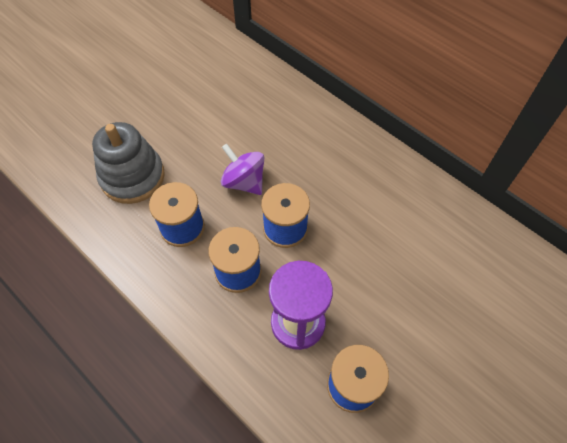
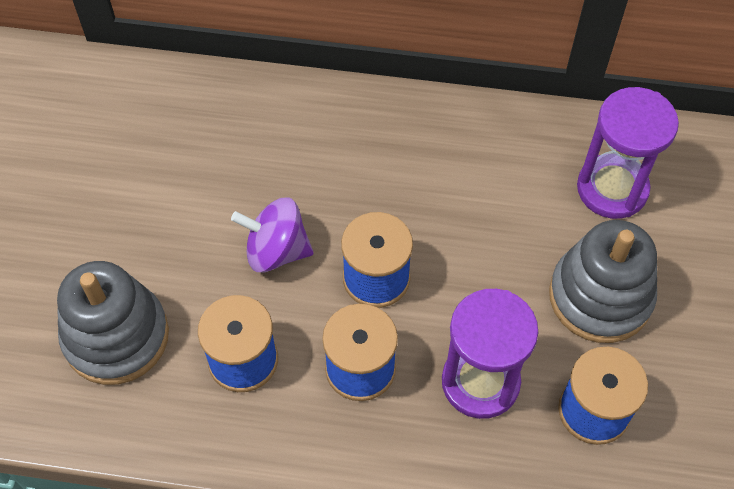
camera: 35 degrees left, 0 degrees up
(408, 320) = (600, 296): none -> grey stacking toy
(465, 262) = (612, 189): none -> purple hourglass

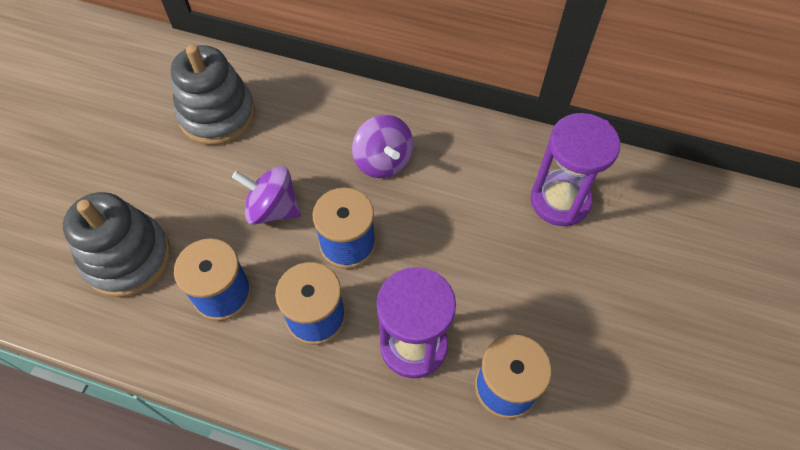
camera: 10 degrees right, 0 degrees up
(394, 173) = (383, 161): none -> purple spinning top
(600, 296) = (531, 289): grey stacking toy -> grey stacking toy (217, 114)

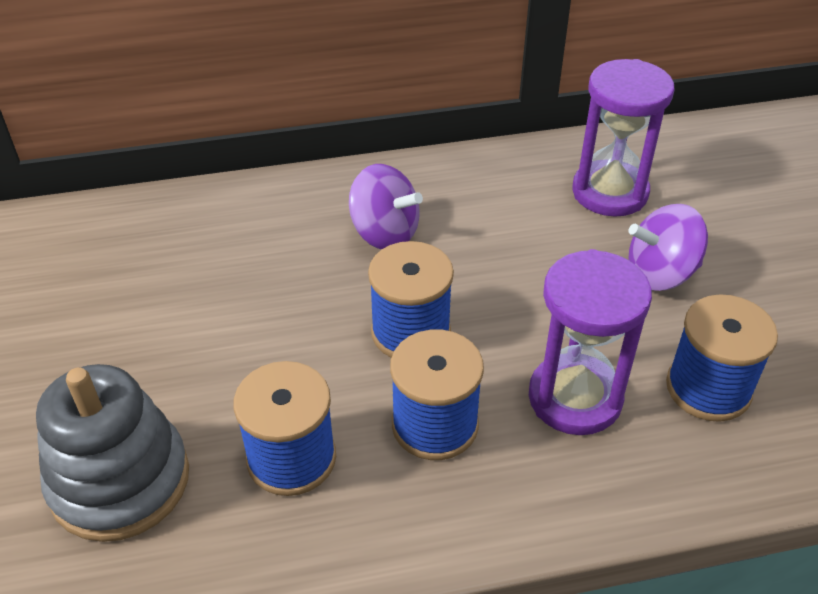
camera: 30 degrees left, 15 degrees down
(217, 114) = (128, 269): grey stacking toy -> none
(272, 209) = (285, 337): purple spinning top -> purple spinning top (660, 273)

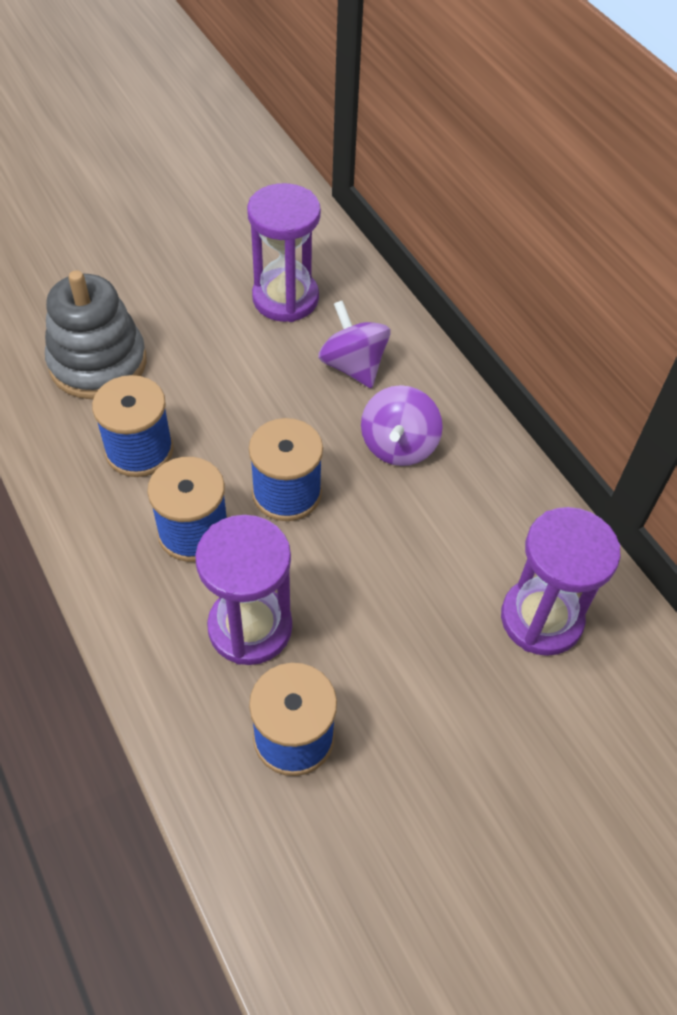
camera: 70 degrees right, 10 degrees up
(127, 274) = (285, 298): none -> purple hourglass
(660, 273) = (434, 680): purple spinning top -> purple spinning top (353, 366)

